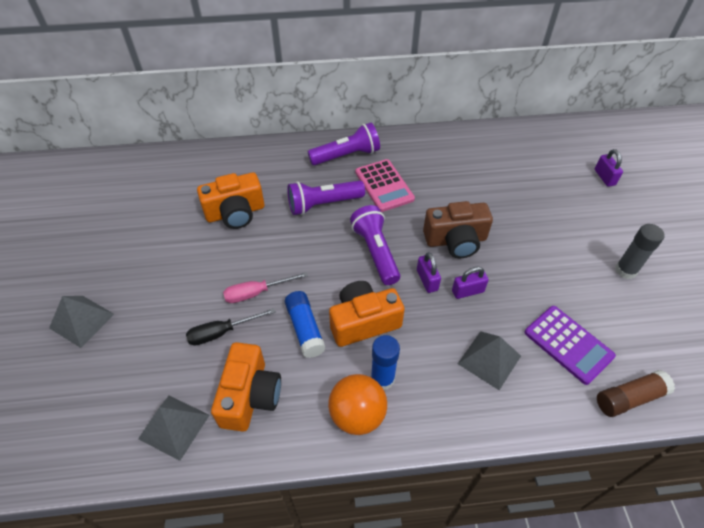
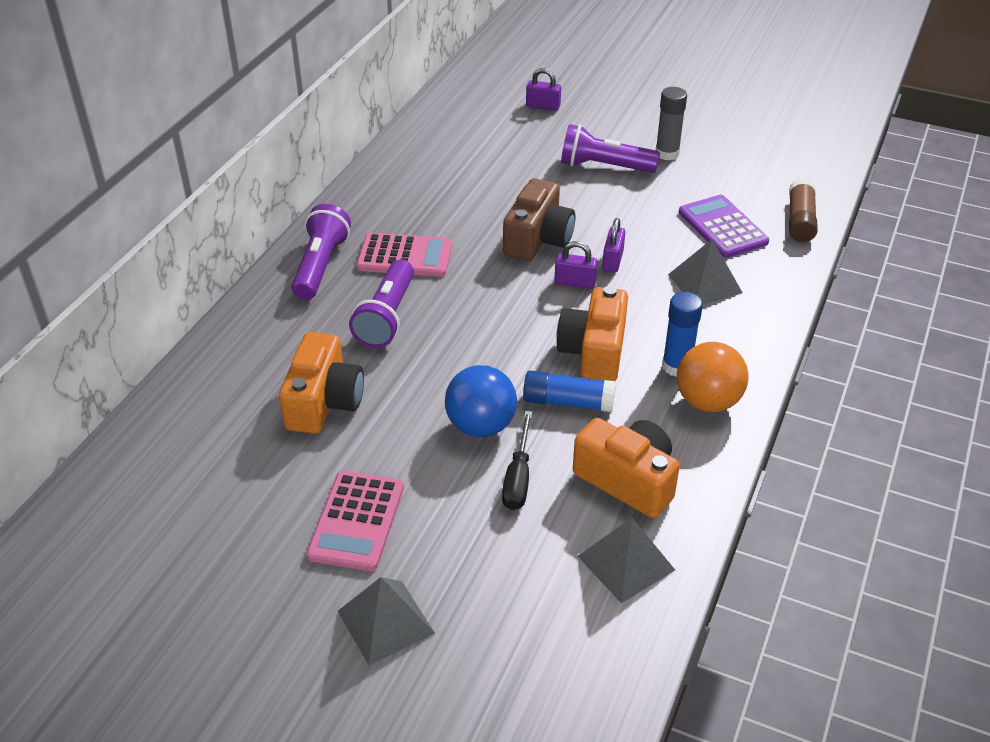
camera: 60 degrees left, 10 degrees down
(151, 272) = (357, 521): none -> pink calculator
(256, 293) = (481, 426): pink screwdriver -> blue ball
(375, 252) = (502, 304): purple flashlight -> purple flashlight (604, 167)
(568, 344) = (722, 227): purple calculator -> purple calculator turned 105 degrees counterclockwise

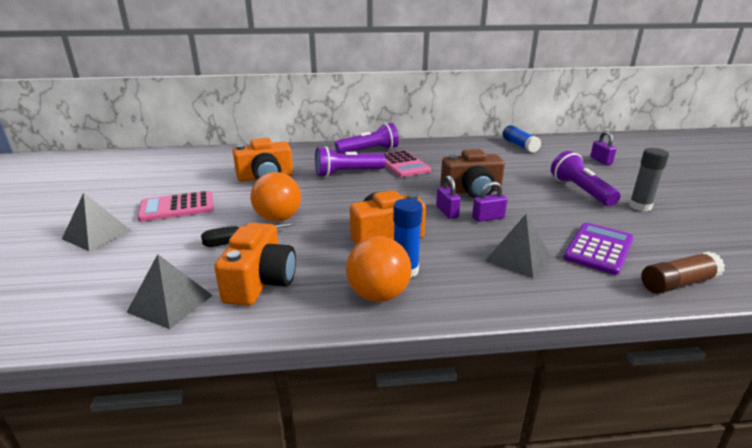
camera: 60 degrees right, 15 degrees down
(481, 426) = (278, 218): blue ball -> orange ball
(568, 402) = (324, 239): blue glue stick -> blue glue stick (519, 146)

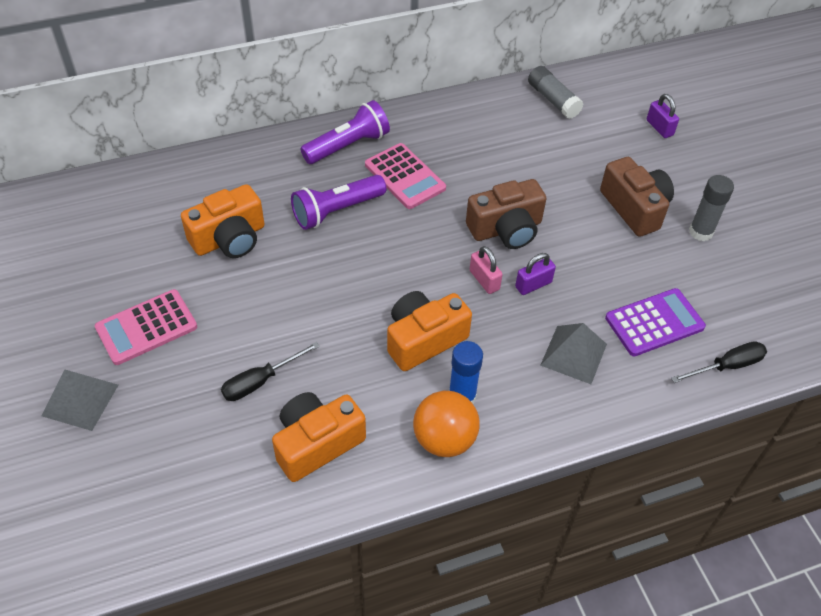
camera: 15 degrees left, 25 degrees up
(170, 303) = (239, 493): grey pyramid -> none
(260, 282) = (317, 443): orange camera -> orange camera turned 120 degrees counterclockwise
(278, 218) = (287, 329): orange ball -> none
(447, 212) = (484, 280): purple padlock -> pink padlock
(519, 146) = (553, 100): blue glue stick -> grey glue stick
(580, 191) = (635, 208): purple flashlight -> brown camera
(598, 249) = (654, 322): purple calculator -> purple calculator turned 45 degrees clockwise
(678, 283) = (727, 366): brown glue stick -> black screwdriver

